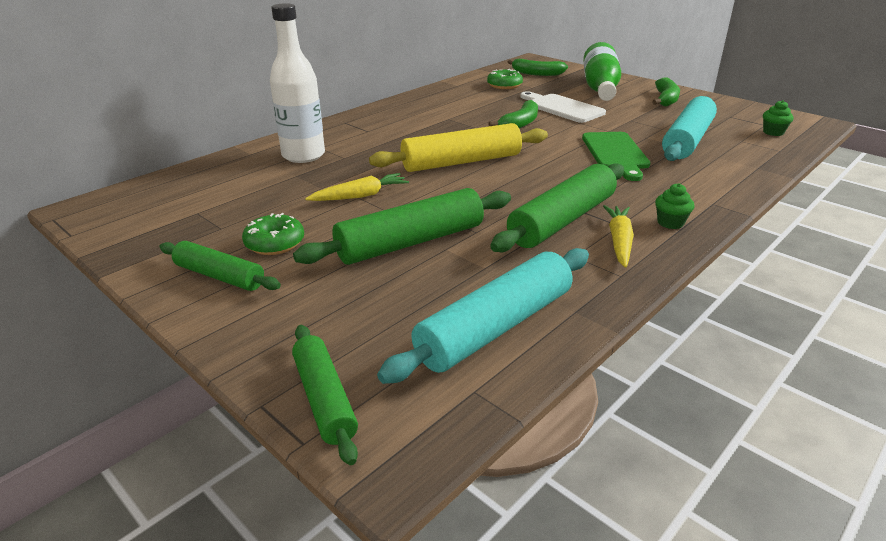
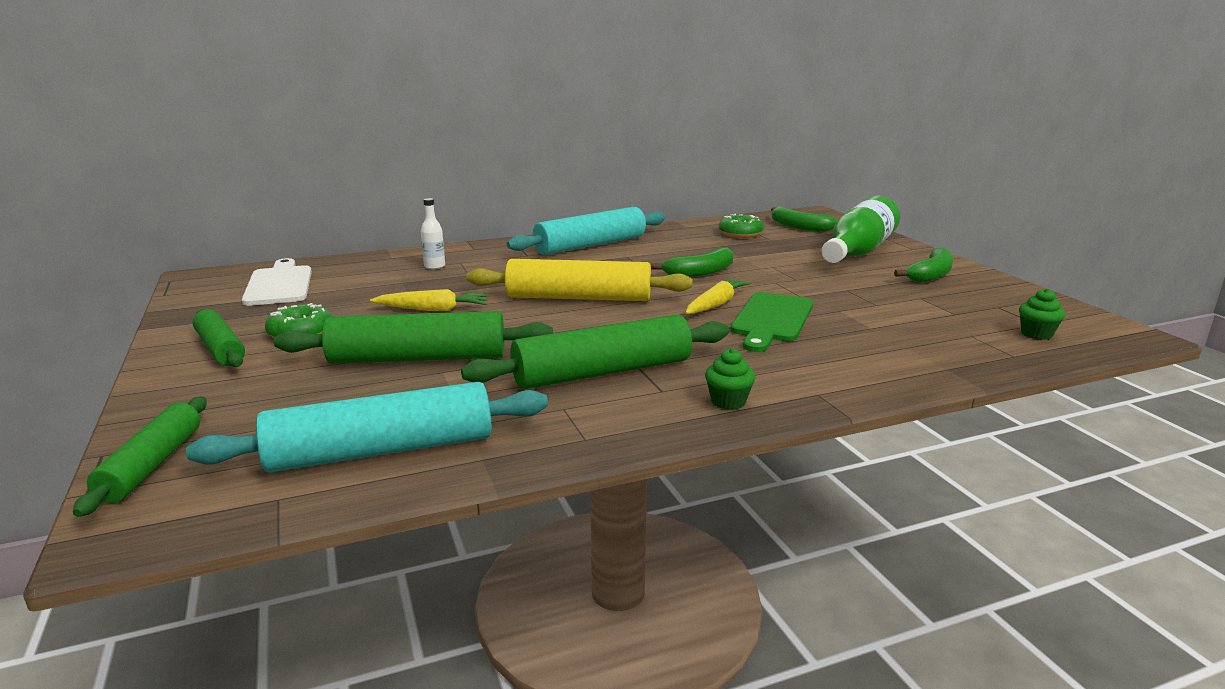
camera: 25 degrees right, 10 degrees down
(303, 155) = (434, 266): white bottle -> white bottle, size x0.44
(562, 108) = (776, 265): white cutting board -> white cutting board (279, 284)
(619, 241) = (635, 406): yellow carrot -> yellow carrot (716, 304)
(687, 140) = (891, 322): turquoise rolling pin -> turquoise rolling pin (590, 245)

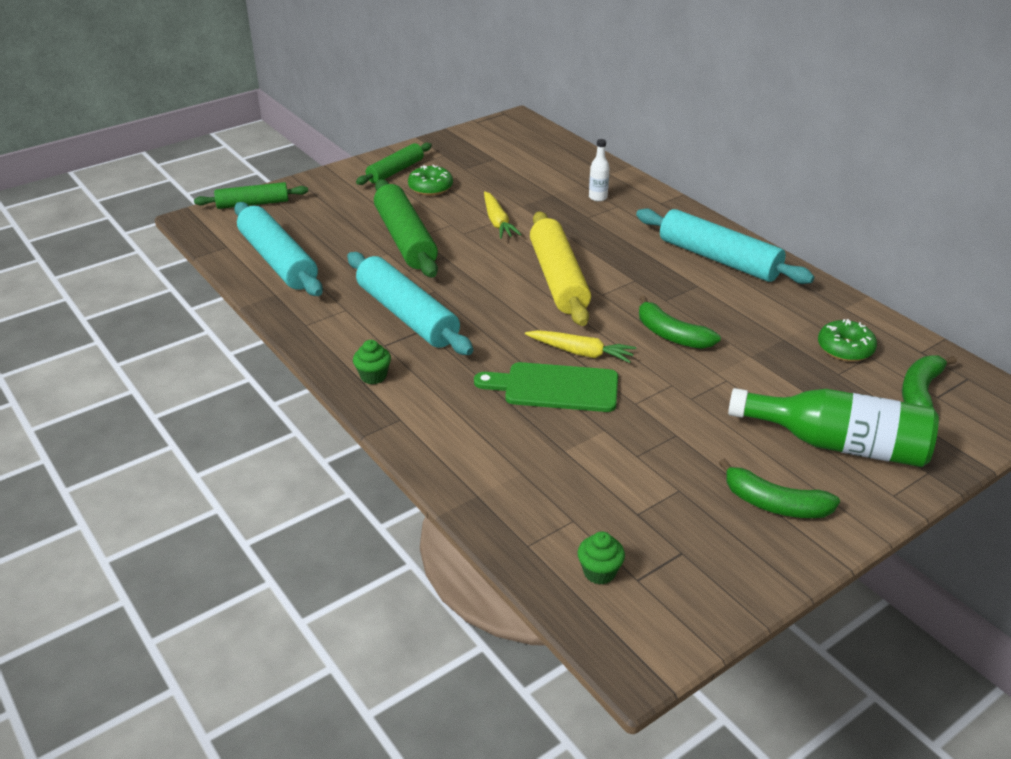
camera: 75 degrees right, 15 degrees up
(279, 284) = (518, 151): white cutting board -> none
(603, 372) = (407, 315): green rolling pin -> turquoise rolling pin

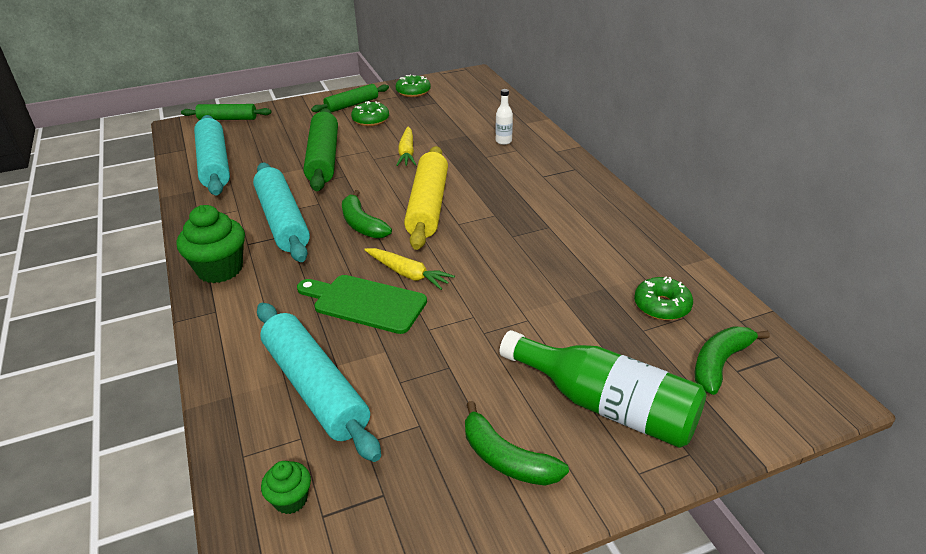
camera: 15 degrees right, 0 degrees up
(373, 376) = (220, 269): green cupcake -> green cupcake, size x1.91
(459, 148) = (413, 92): none -> green donut
(671, 335) = (499, 269): green banana -> green banana (362, 224)
(718, 259) = (581, 205): turquoise rolling pin -> turquoise rolling pin (315, 388)

